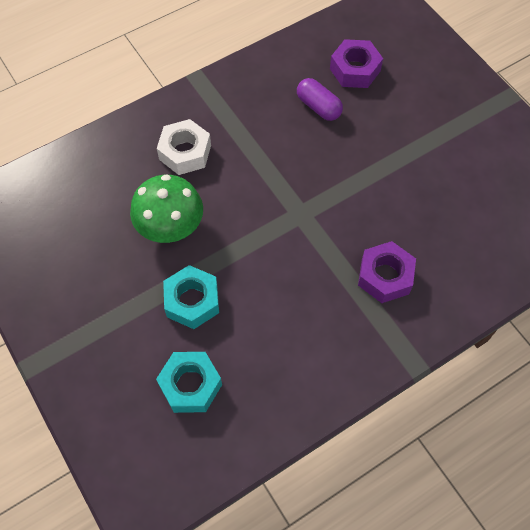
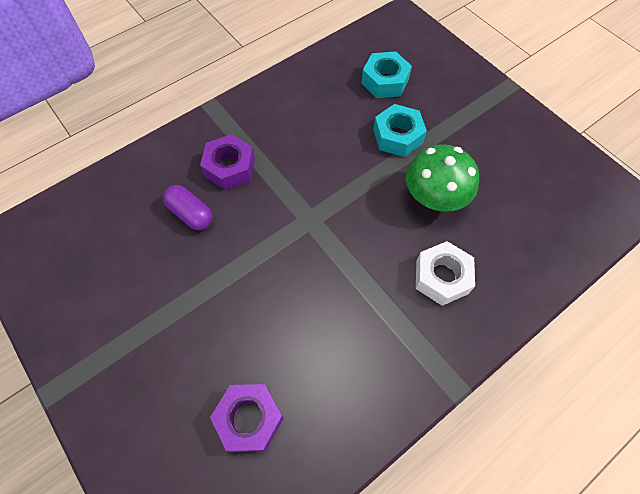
camera: 175 degrees right, 0 degrees up
(318, 107) = (296, 352): purple capsule -> purple capsule (190, 214)

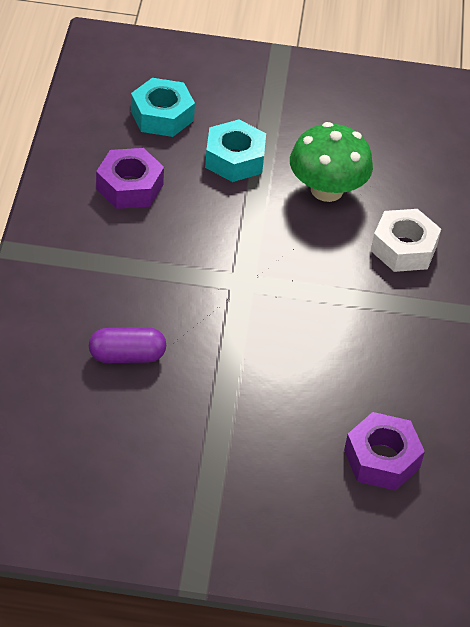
camera: 50 degrees left, 15 degrees down
(230, 167) = (111, 291): purple nut -> purple nut (130, 186)

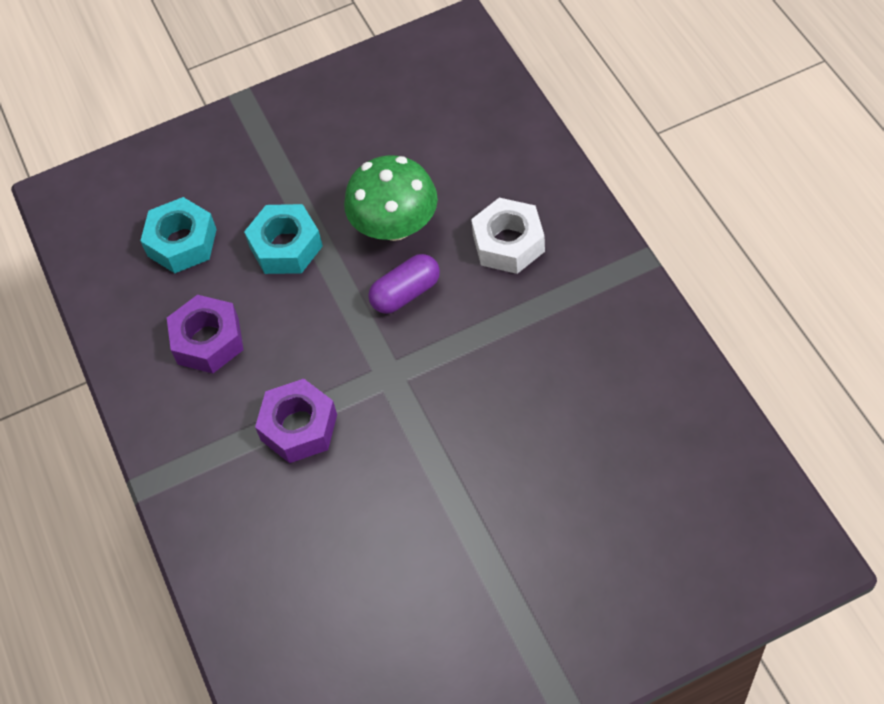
camera: 20 degrees left, 10 degrees up
(127, 356) = (340, 526): purple capsule -> purple capsule (406, 293)
(382, 459) = (644, 476): purple nut -> purple nut (299, 427)

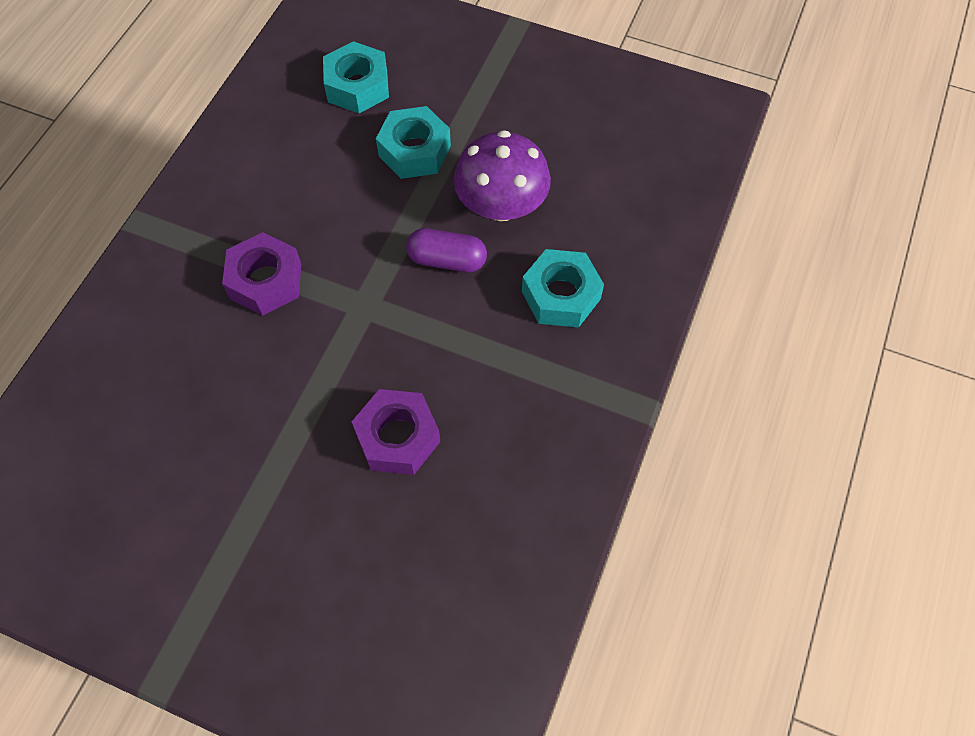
camera: 40 degrees right, 5 degrees up
(208, 341) = (289, 166): purple nut -> purple nut (398, 437)
(395, 225) = (501, 205): green mushroom -> purple mushroom
(508, 243) = (561, 295): white nut -> turquoise nut

